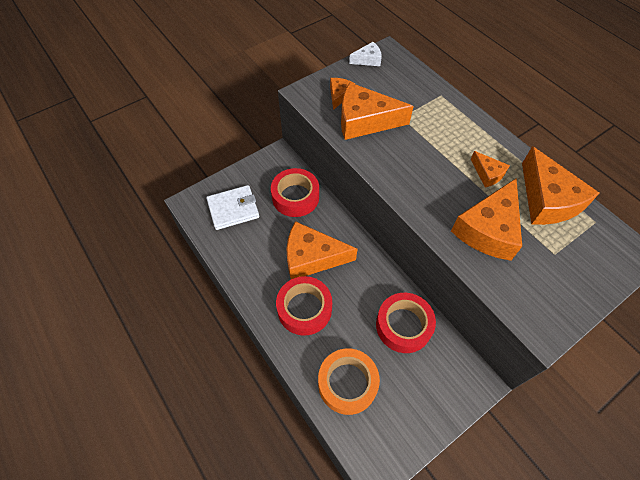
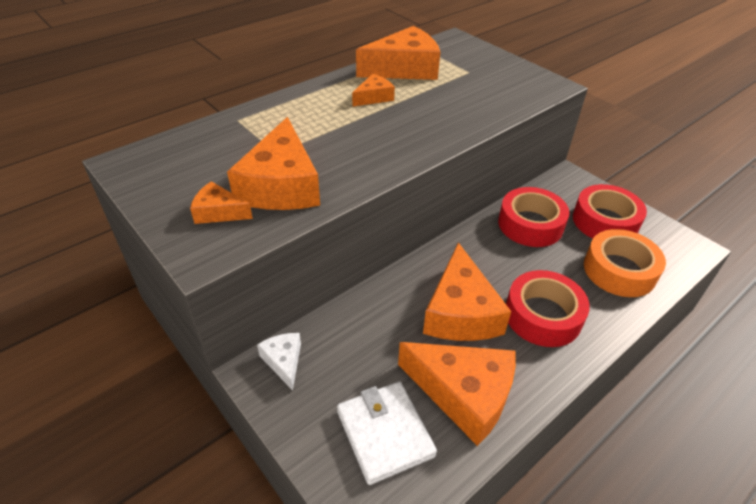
camera: 95 degrees left, 15 degrees down
(295, 197) = (352, 339): red tape -> red tape (605, 221)
(368, 60) = (138, 182): white cheese -> white cheese (283, 361)
(488, 229) = (451, 102): orange cheese -> orange cheese (463, 394)

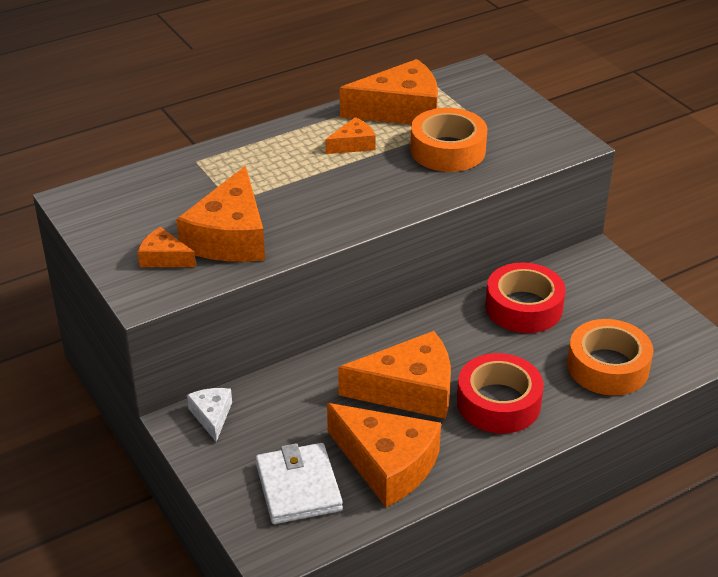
camera: 10 degrees right, 5 degrees down
(454, 96) = (447, 150): none -> orange tape
(460, 312) = (409, 390): orange cheese -> orange cheese turned 105 degrees counterclockwise
(605, 221) = (617, 312): red tape -> none

